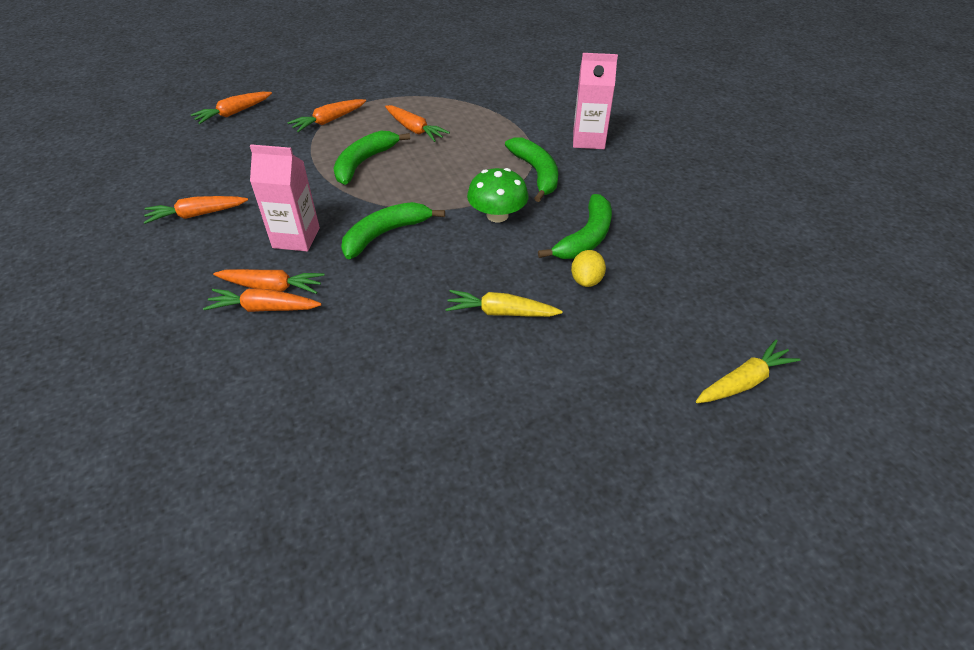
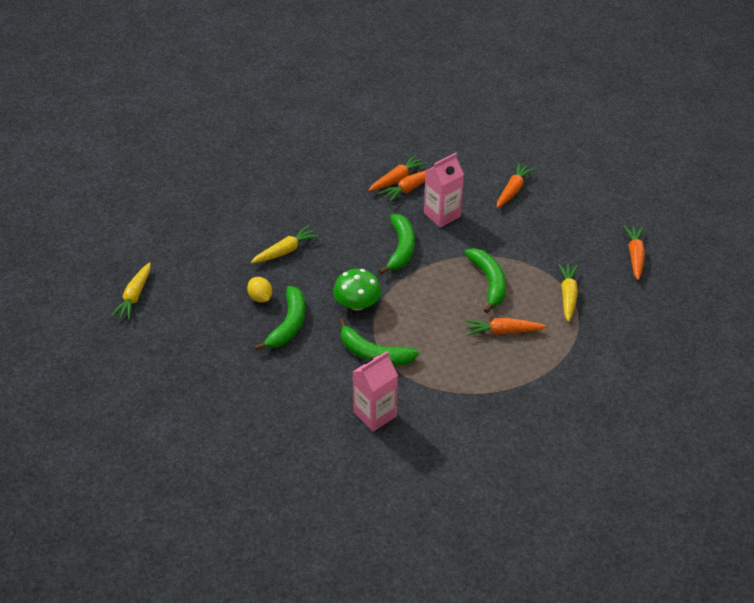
camera: 135 degrees right, 0 degrees up
(329, 121) = (568, 295): orange carrot -> yellow carrot
(585, 238) = (288, 325): green banana -> green banana turned 150 degrees counterclockwise

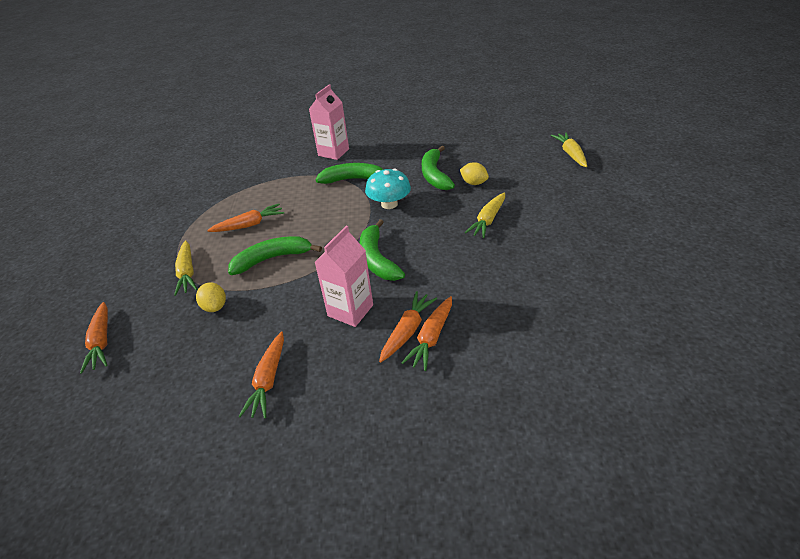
camera: 160 degrees right, 5 degrees down
(357, 303) = (389, 204): green mushroom -> turquoise mushroom
(489, 282) = (272, 258): green banana -> green banana turned 105 degrees clockwise
(545, 254) = (215, 306): none -> yellow lemon

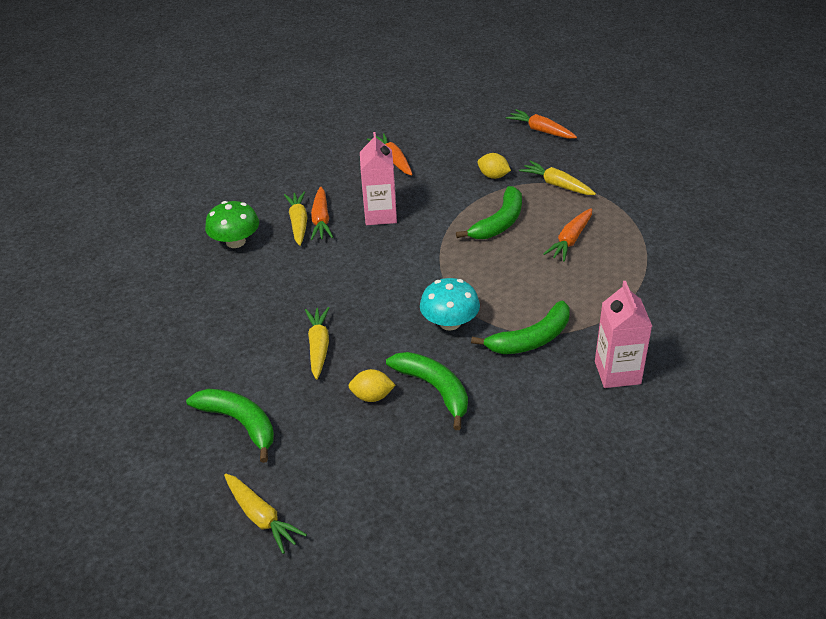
camera: 145 degrees right, 0 degrees up
(377, 259) = (400, 260): green banana -> green banana (240, 423)
(431, 338) = (298, 223): orange carrot -> yellow carrot
(508, 344) = (235, 241): none -> green mushroom

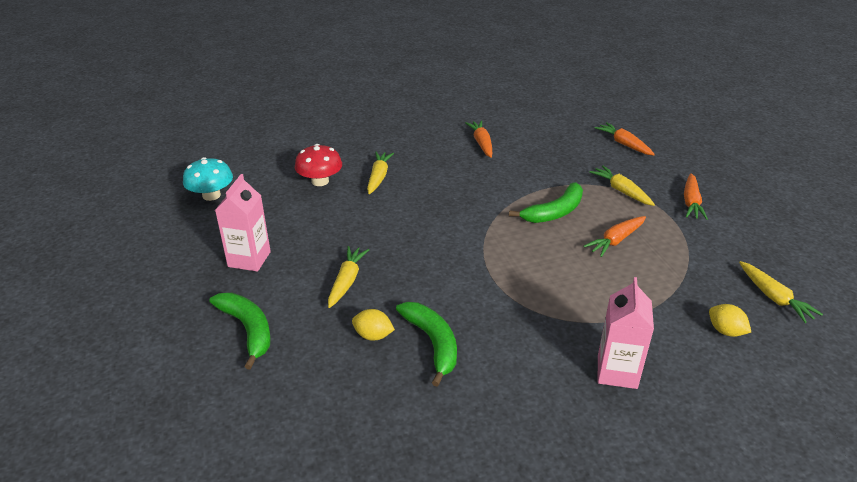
camera: 15 degrees right, 5 degrees down
(235, 241) = (320, 181): green mushroom -> red mushroom
(261, 517) = (223, 419): yellow carrot -> yellow carrot (774, 298)
(321, 220) = (398, 179): orange carrot -> orange carrot (691, 202)
(380, 215) = (451, 184): pink carton -> pink carton (249, 259)
(450, 322) = (472, 287): turquoise mushroom -> turquoise mushroom (211, 195)
(493, 176) = (565, 173): yellow lemon -> yellow lemon (725, 331)
(531, 339) = (543, 320): green banana -> none

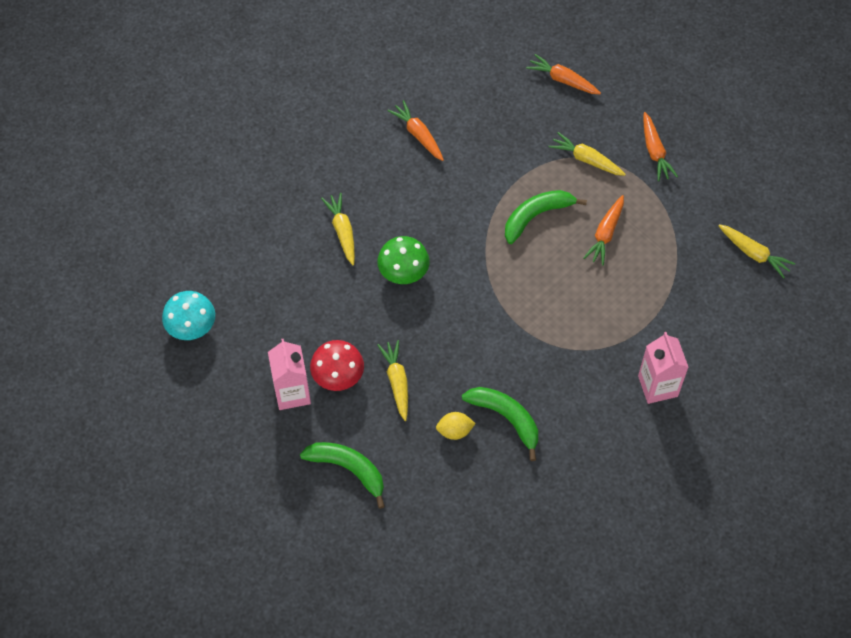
camera: 25 degrees left, 25 degrees up
(320, 181) = (287, 261): red mushroom -> red mushroom (338, 375)
(410, 213) = (403, 271): none -> green mushroom
(554, 212) = (536, 216): green banana -> green banana turned 150 degrees counterclockwise
(725, 331) = (725, 308): yellow lemon -> none

